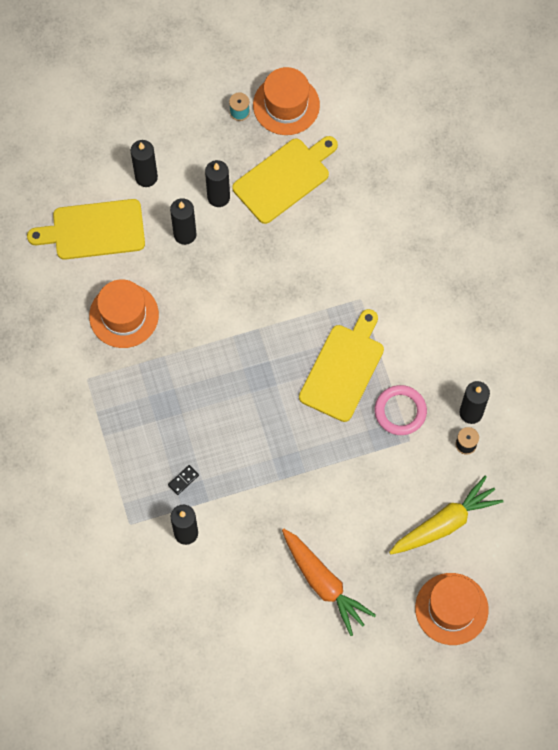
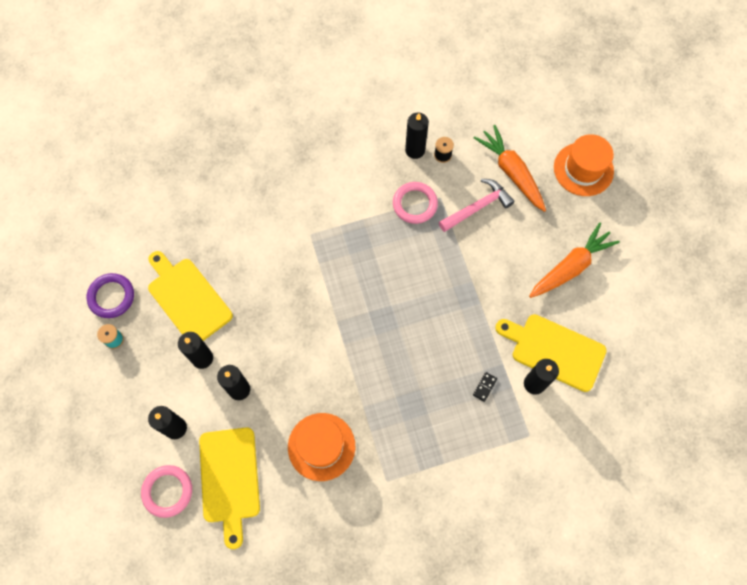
camera: 90 degrees left, 0 degrees up
(84, 174) = (167, 491): none -> pink ring
(183, 480) = (484, 387): black domino -> black domino turned 75 degrees clockwise
(286, 105) = (111, 297): orange hat -> purple ring
(343, 369) = (376, 249): yellow cutting board -> yellow cutting board (554, 350)
(398, 481) = (477, 207): none -> pink hammer
(445, 523) = (511, 172): yellow carrot -> orange carrot

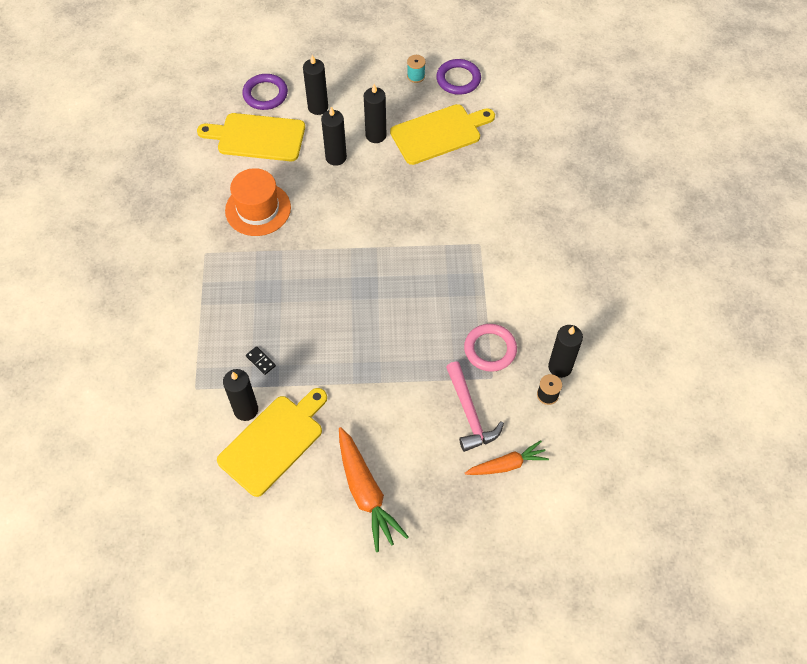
camera: 105 degrees right, 10 degrees down
(167, 491) = (265, 94): pink ring -> purple ring
(511, 172) = (507, 465): orange carrot -> orange carrot, size x0.64
(583, 169) = (491, 553): orange hat -> none

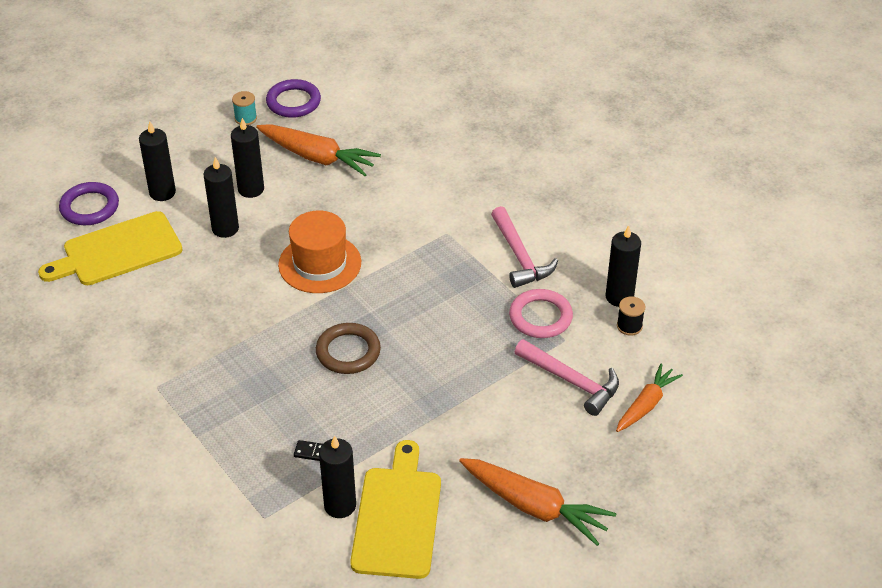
camera: 35 degrees left, 15 degrees down
(258, 209) = (180, 316): orange hat -> orange hat (319, 263)
(340, 298) = (348, 352): none -> brown ring
(439, 133) = (317, 157): yellow cutting board -> orange carrot
(515, 292) = (519, 256): none -> pink hammer

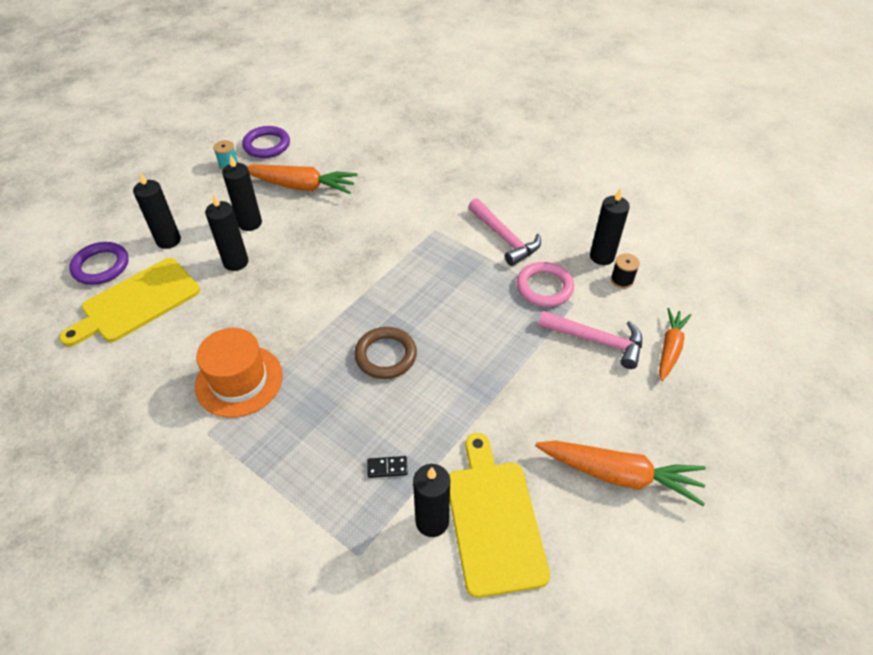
camera: 15 degrees left, 5 degrees up
(319, 263) = (332, 277): orange hat -> orange hat (239, 380)

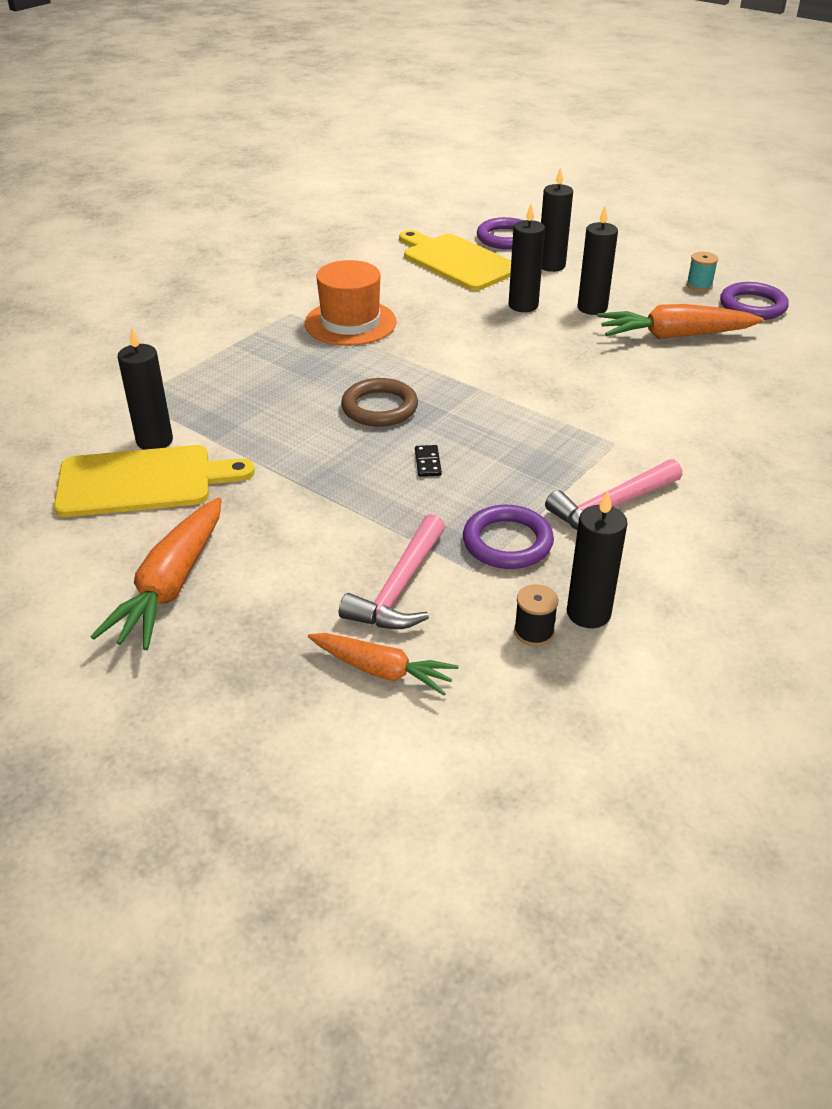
camera: 90 degrees right, 10 degrees down
(301, 186) = (674, 336): orange carrot -> orange carrot turned 75 degrees clockwise
(387, 467) = (226, 412): black domino -> black domino (428, 463)
(544, 287) = (507, 542): pink ring -> purple ring

